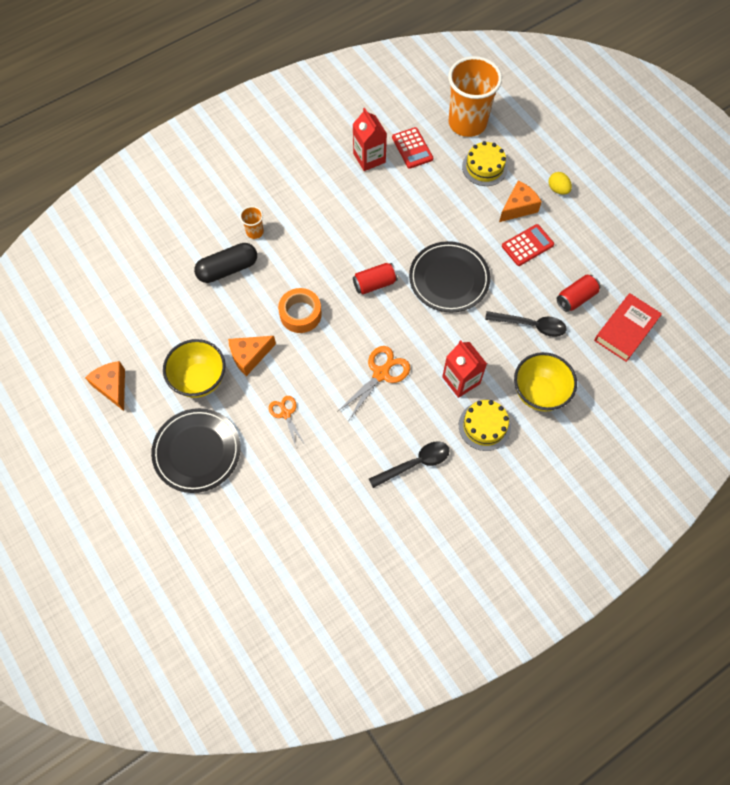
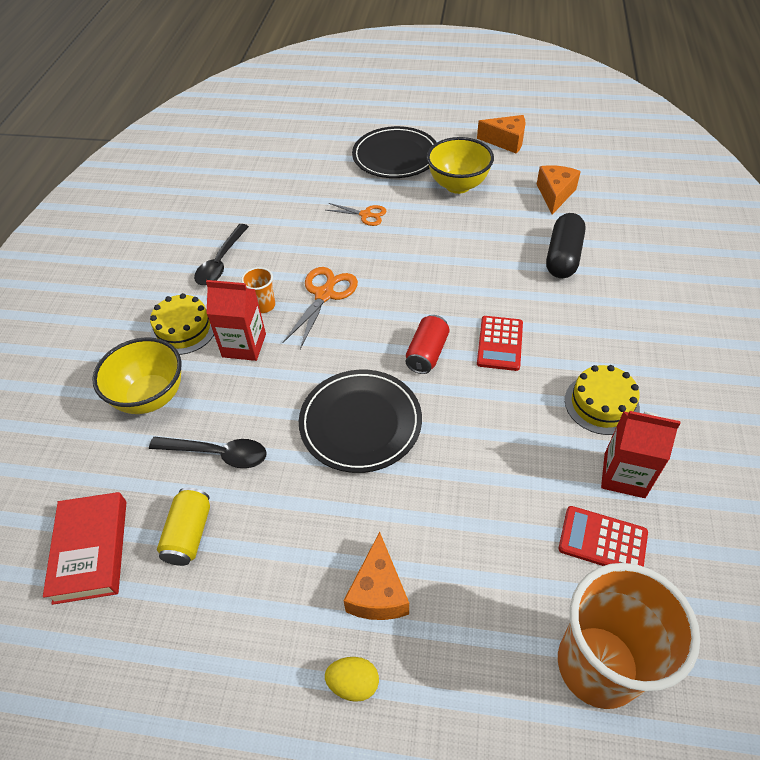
camera: 135 degrees right, 15 degrees down
(249, 356) = (447, 222): orange cheese -> orange cheese (555, 194)
(255, 232) = (594, 300): orange cup -> orange cup (263, 305)
(300, 314) = (454, 277): orange tape -> none
(381, 373) = (325, 294): orange scissors -> orange scissors turned 150 degrees counterclockwise
(484, 167) = (487, 611): yellow cake -> yellow cake (601, 404)
(527, 245) = (313, 547): red calculator -> red calculator (500, 343)
(531, 325) = (218, 454): black spoon -> black spoon turned 135 degrees counterclockwise
(576, 298) = (189, 534): red can -> yellow can

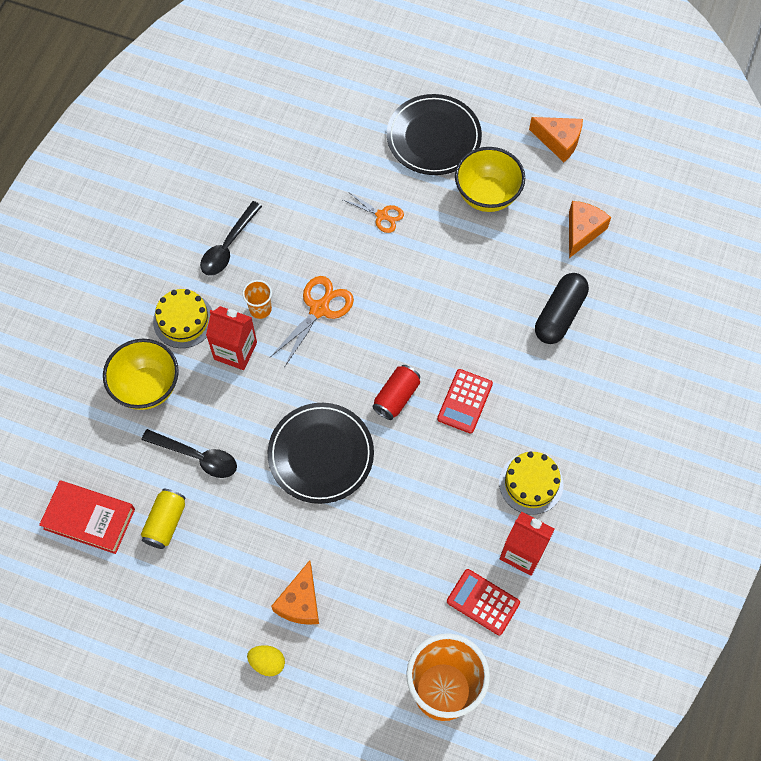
camera: 10 degrees right, 15 degrees up
(91, 550) = (89, 519): red book -> red book turned 75 degrees counterclockwise

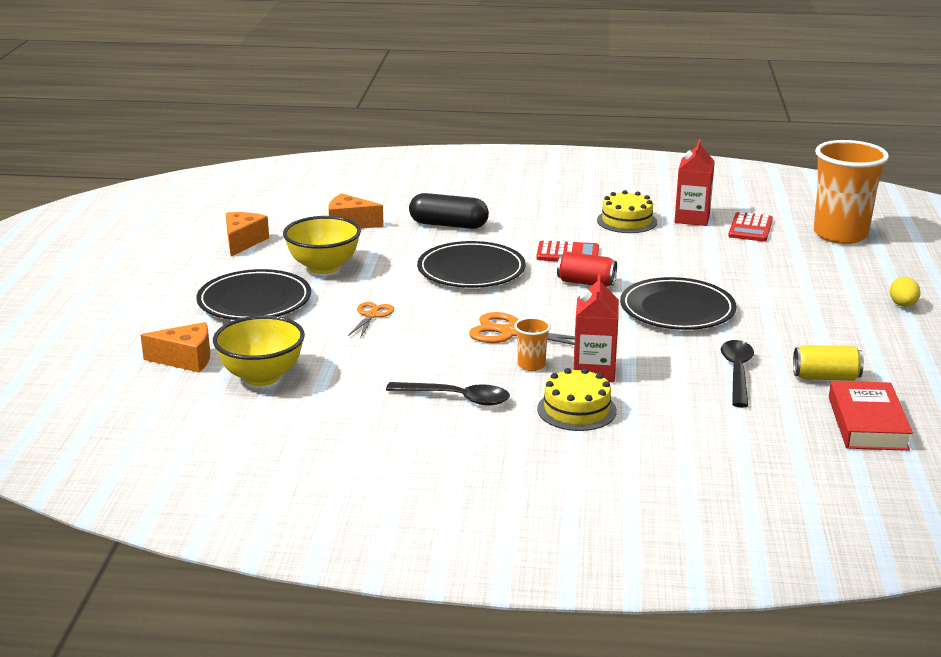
camera: 105 degrees left, 40 degrees down
(147, 387) = (680, 417): yellow bowl -> yellow bowl (262, 377)
(300, 602) = (831, 299): orange cheese -> orange cheese (186, 359)
(449, 309) = (471, 270): none -> black plate

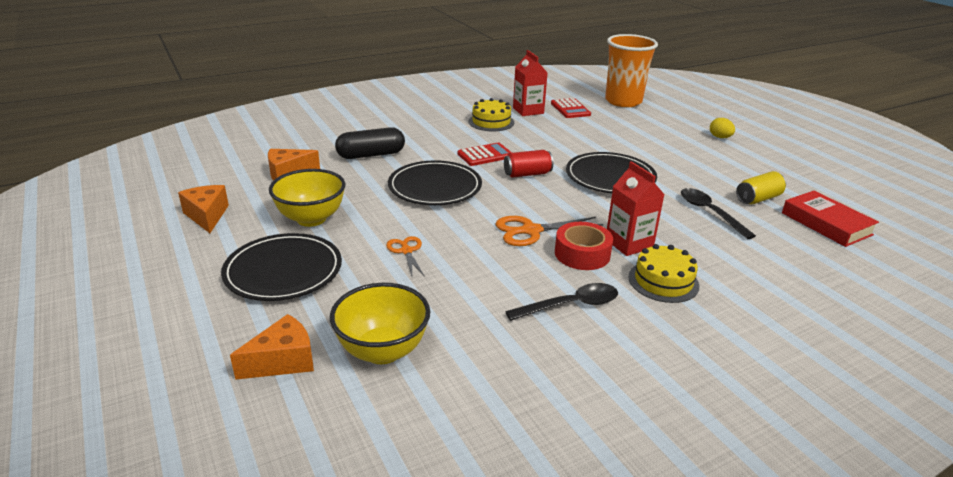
camera: 35 degrees left, 5 degrees up
(531, 365) = (582, 254): orange cup -> red tape

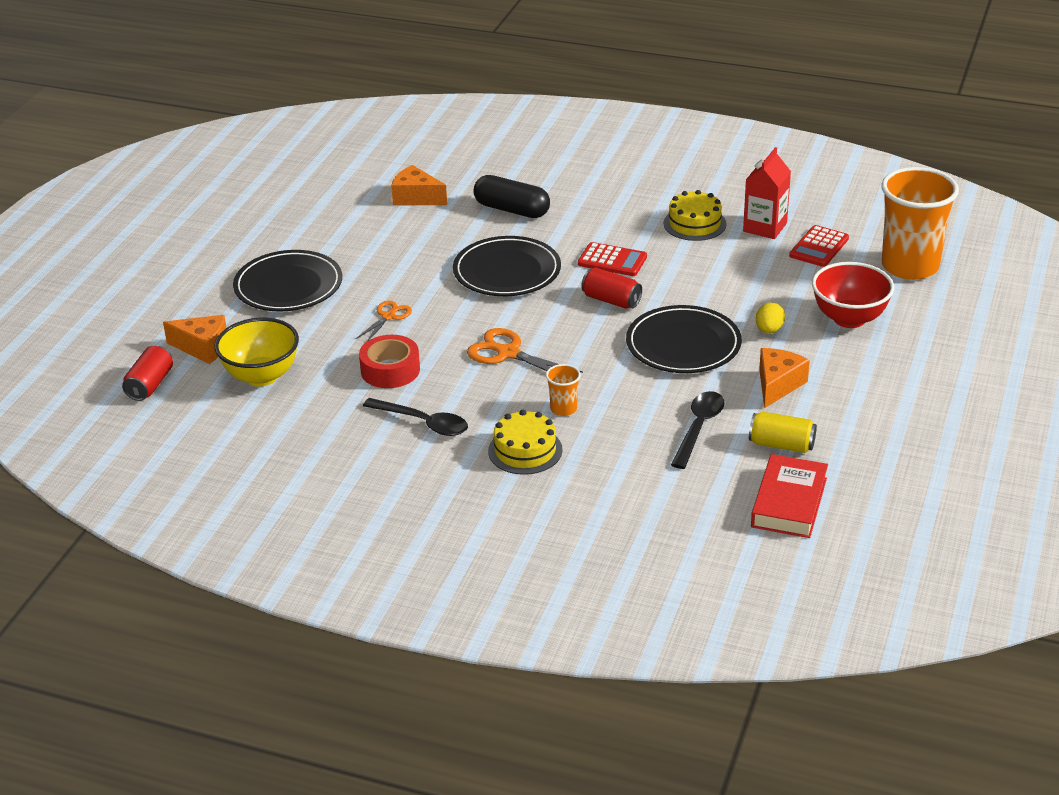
camera: 50 degrees right, 5 degrees up
(207, 216) = (305, 211): orange cheese -> orange cheese (778, 385)
(280, 429) = (150, 385): none -> red can
(311, 219) = (368, 252): yellow bowl -> none
(582, 254) = (509, 394): red tape -> red tape (390, 370)
(629, 243) = (563, 409): red carton -> orange cup
(650, 131) = (849, 318): none -> red bowl
(720, 137) = (916, 367): yellow egg -> yellow egg (769, 330)

